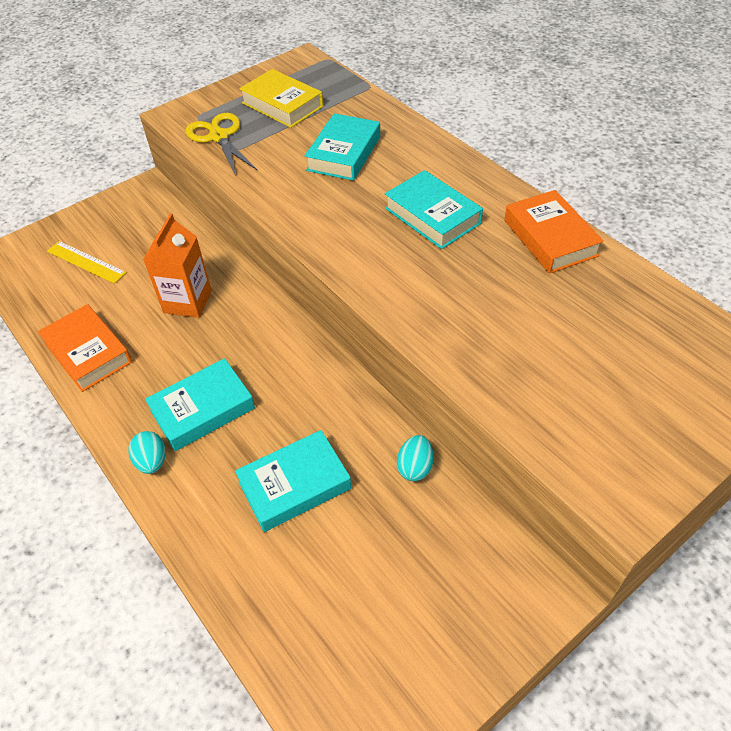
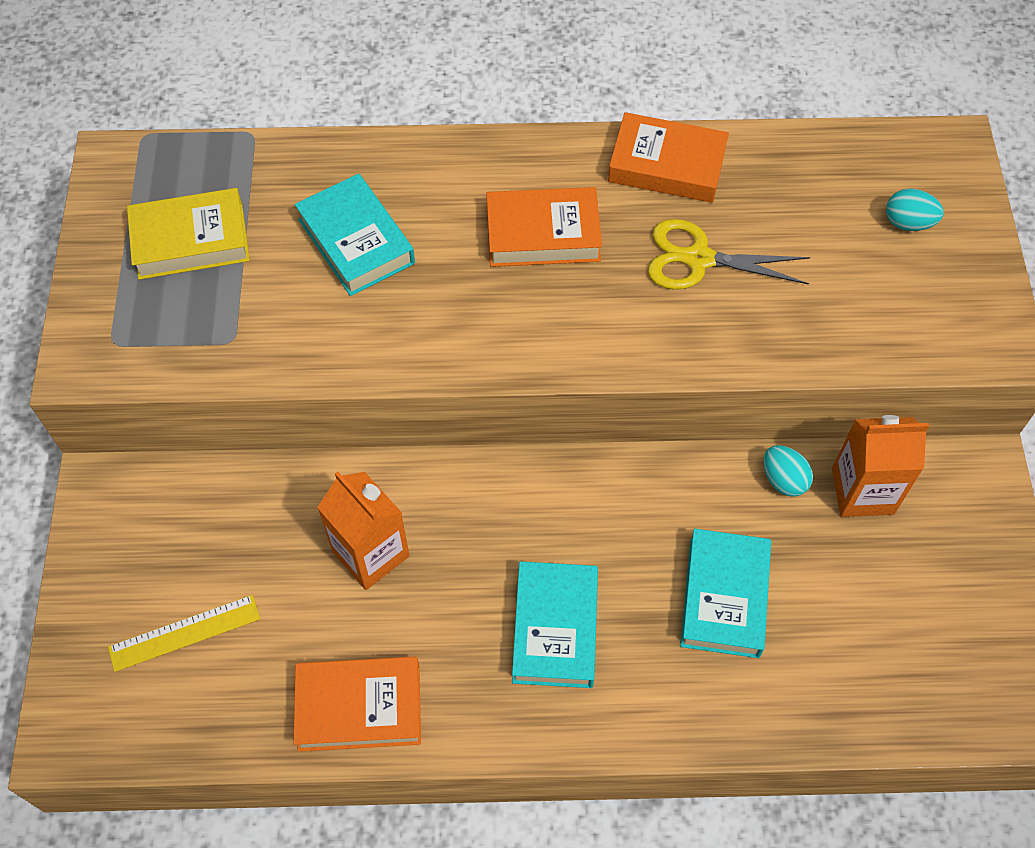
camera: 55 degrees left, 10 degrees up
(152, 461) = (587, 718): turquoise egg -> turquoise egg (908, 223)
(219, 137) = (186, 343): yellow scissors -> yellow scissors (698, 259)
(432, 216) = (543, 234): turquoise book -> orange book
(451, 521) = (862, 491): none -> orange carton

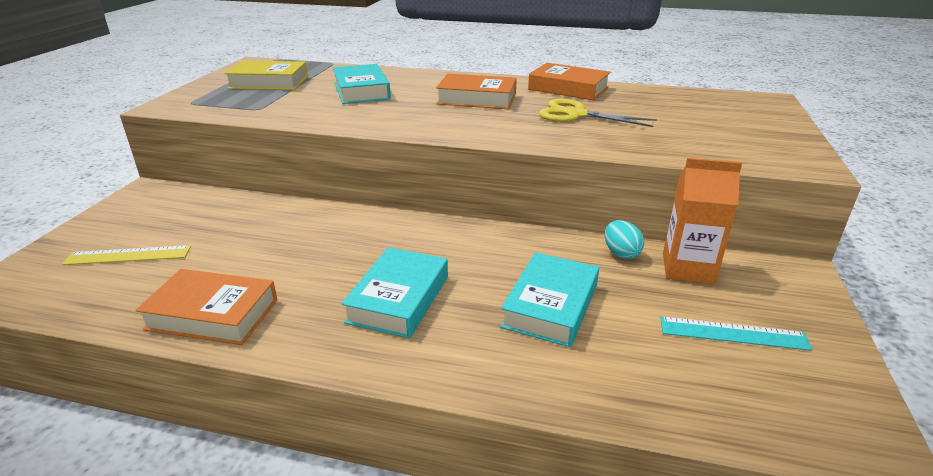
camera: 15 degrees right, 30 degrees down
(370, 554) = (288, 241): orange carton -> none
(908, 223) = (733, 118): turquoise egg -> none
(916, 594) = (733, 333): none -> turquoise ruler

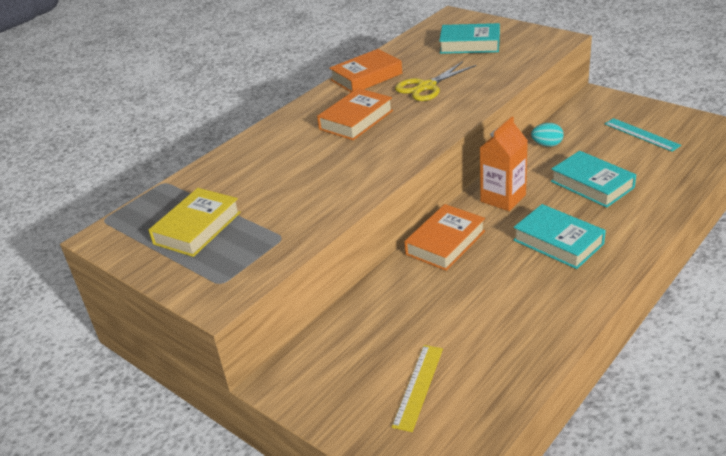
camera: 60 degrees left, 5 degrees up
(212, 314) = (539, 332): orange book -> orange book (445, 242)
(361, 91) = (280, 174): turquoise book -> turquoise book (470, 44)
(688, 268) = (575, 127): orange carton -> orange carton (503, 198)
(733, 333) = (641, 134): turquoise ruler -> turquoise ruler turned 75 degrees counterclockwise

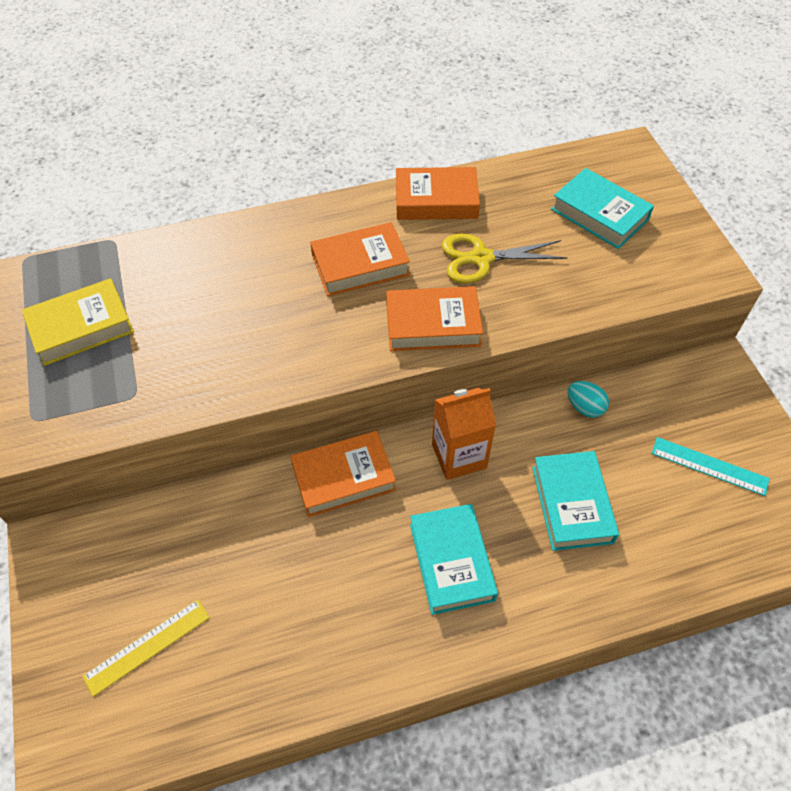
camera: 30 degrees right, 20 degrees up
(435, 122) = (433, 325): none -> orange book
(641, 134) = (709, 466): turquoise ruler -> turquoise ruler turned 60 degrees counterclockwise

